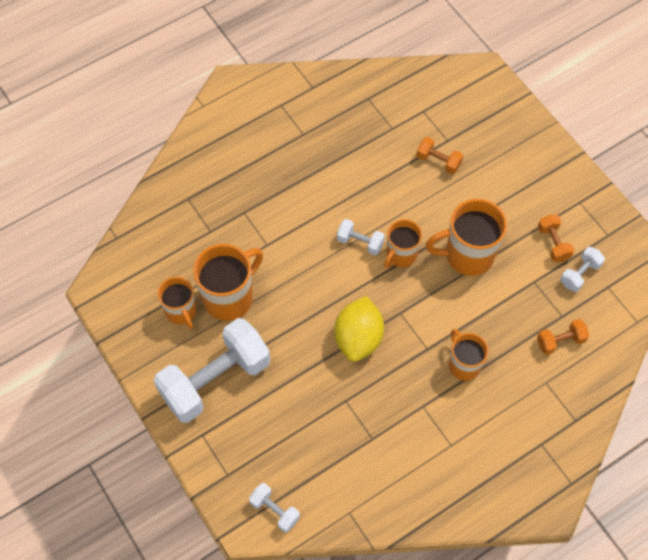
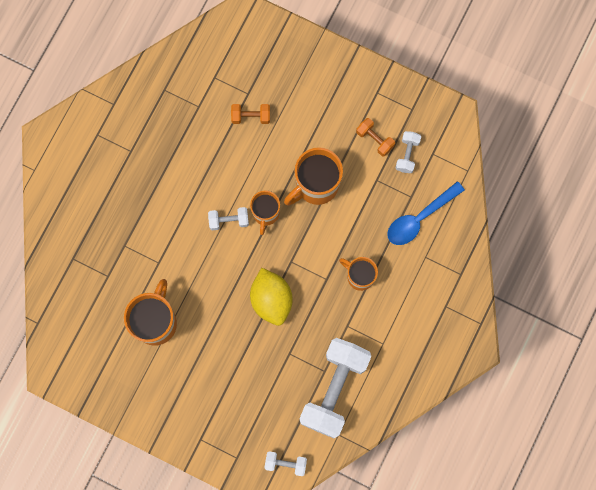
camera: 30 degrees left, 15 degrees up
(181, 312) = (126, 354): orange mug -> none
(215, 380) = (185, 392): white dumbbell -> white dumbbell (334, 389)
(560, 341) = (419, 218): orange dumbbell -> blue spoon

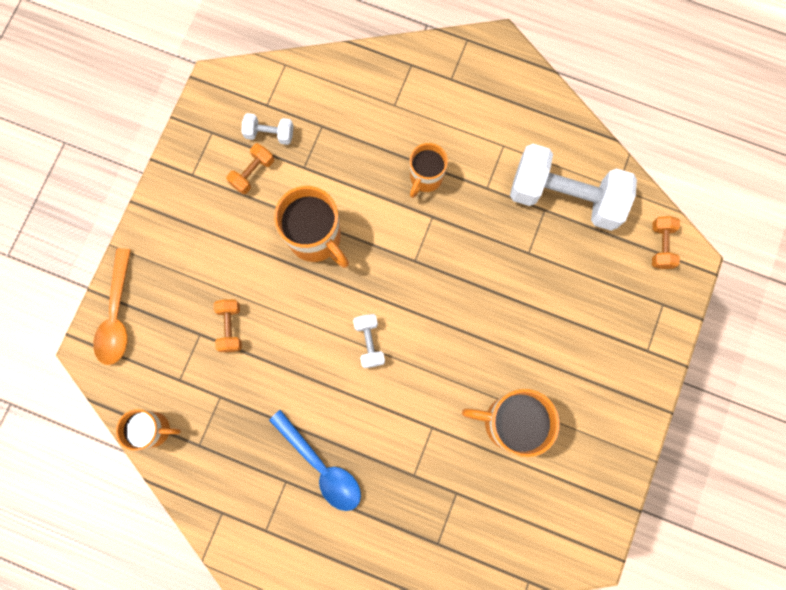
camera: 95 degrees left, 0 degrees up
(265, 214) = (357, 297): orange mug -> orange mug (154, 429)
(268, 33) = (117, 315): none -> orange spoon
(271, 300) = (465, 280): yellow lemon -> none
(285, 463) = (661, 246): white dumbbell -> orange dumbbell
(419, 218) = (347, 114): blue spoon -> blue spoon (321, 466)

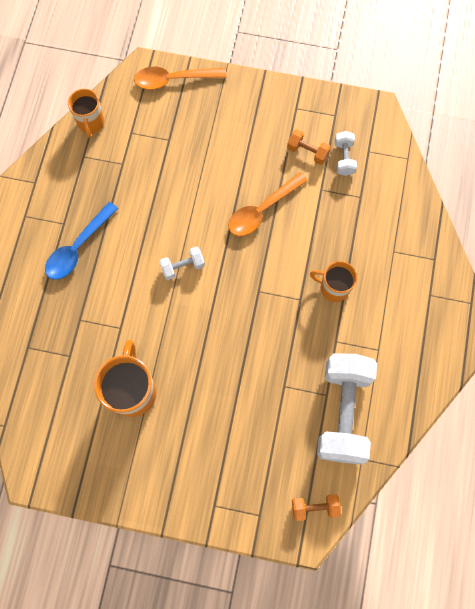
camera: 80 degrees right, 5 degrees down
(230, 327) = (177, 160): orange dumbbell -> none
(316, 238) = (262, 210): orange mug -> orange spoon

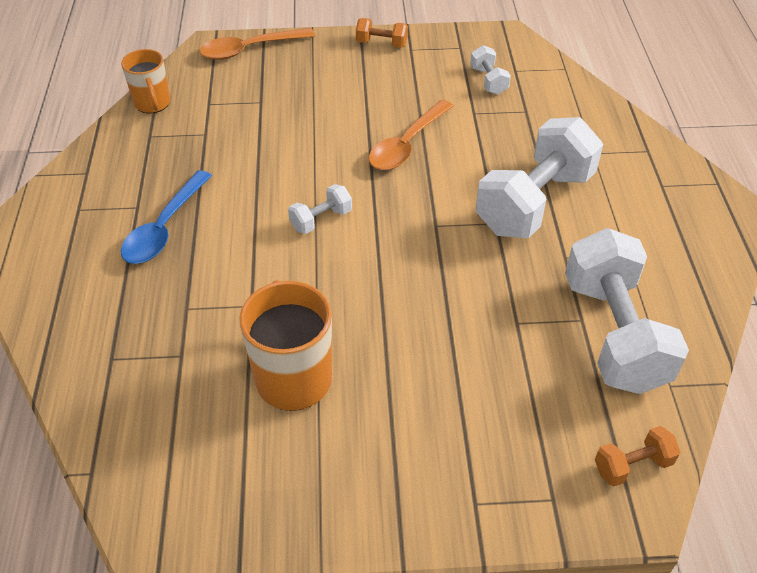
camera: 15 degrees left, 25 degrees down
(307, 152) = (441, 83): orange dumbbell -> orange dumbbell (381, 44)
(333, 288) = (534, 202): orange mug -> white dumbbell

